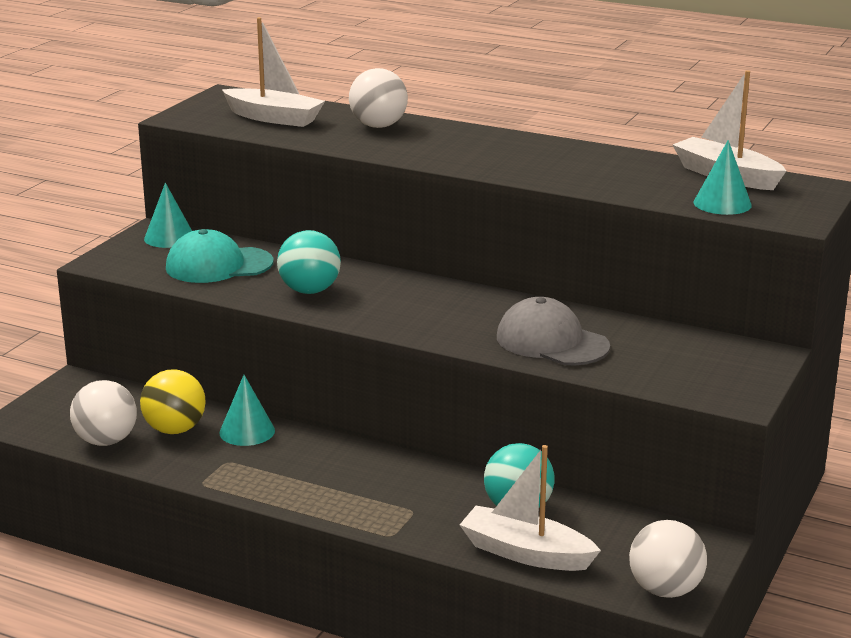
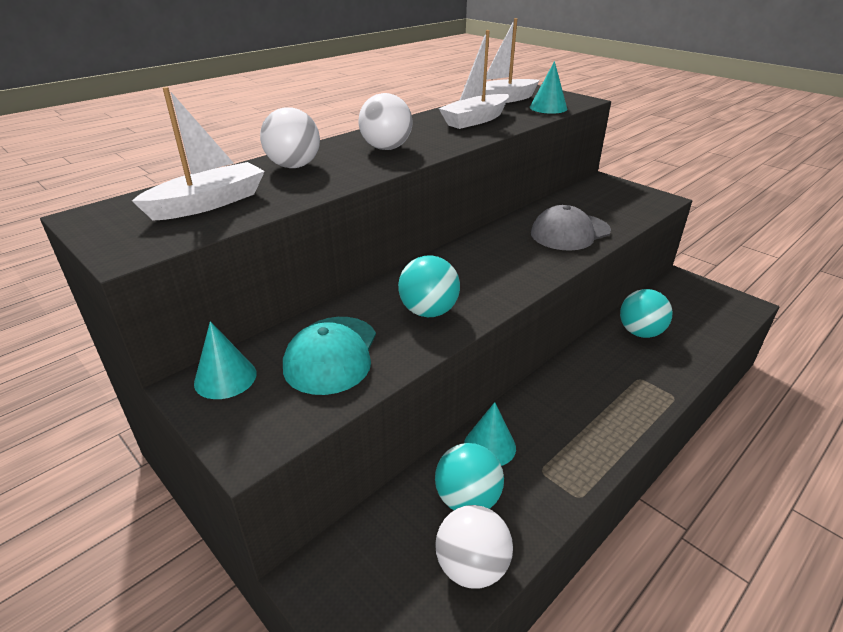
camera: 70 degrees left, 10 degrees up
(175, 430) = (467, 499): yellow ball -> turquoise ball
(526, 553) = (697, 342): white boat -> white boat (475, 120)
(665, 590) = (735, 304): white ball -> white ball (386, 148)

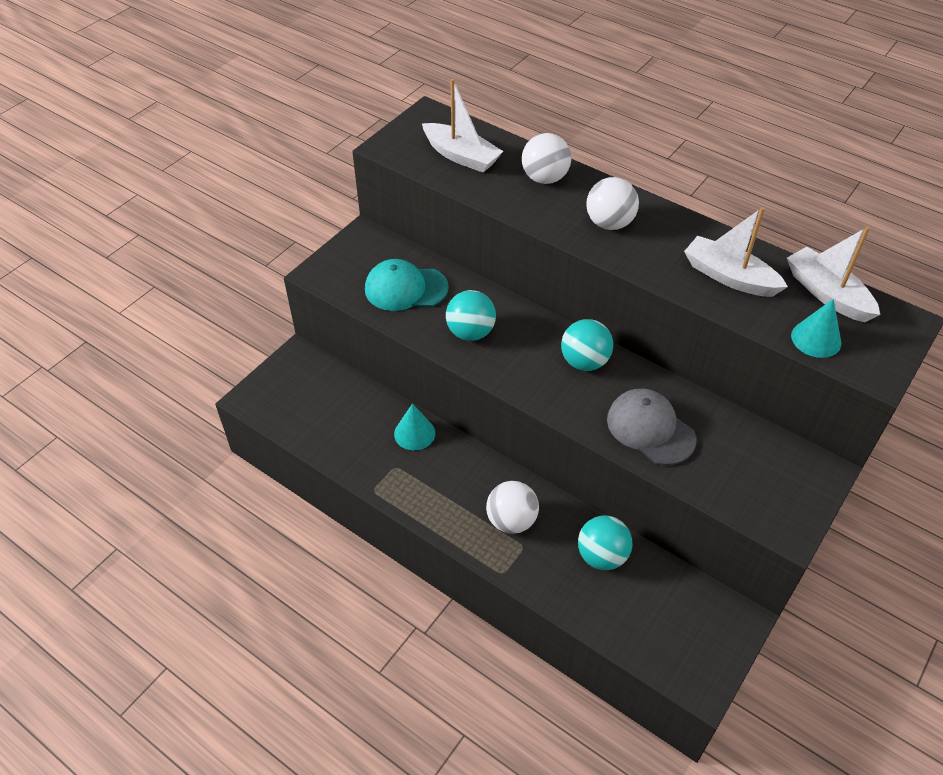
camera: 80 degrees right, 15 degrees up
(225, 378) = (373, 245): turquoise cone -> none
(467, 499) = (362, 423): turquoise ball -> turquoise ball (584, 362)
(471, 566) = (311, 430): white ball -> white ball (511, 520)

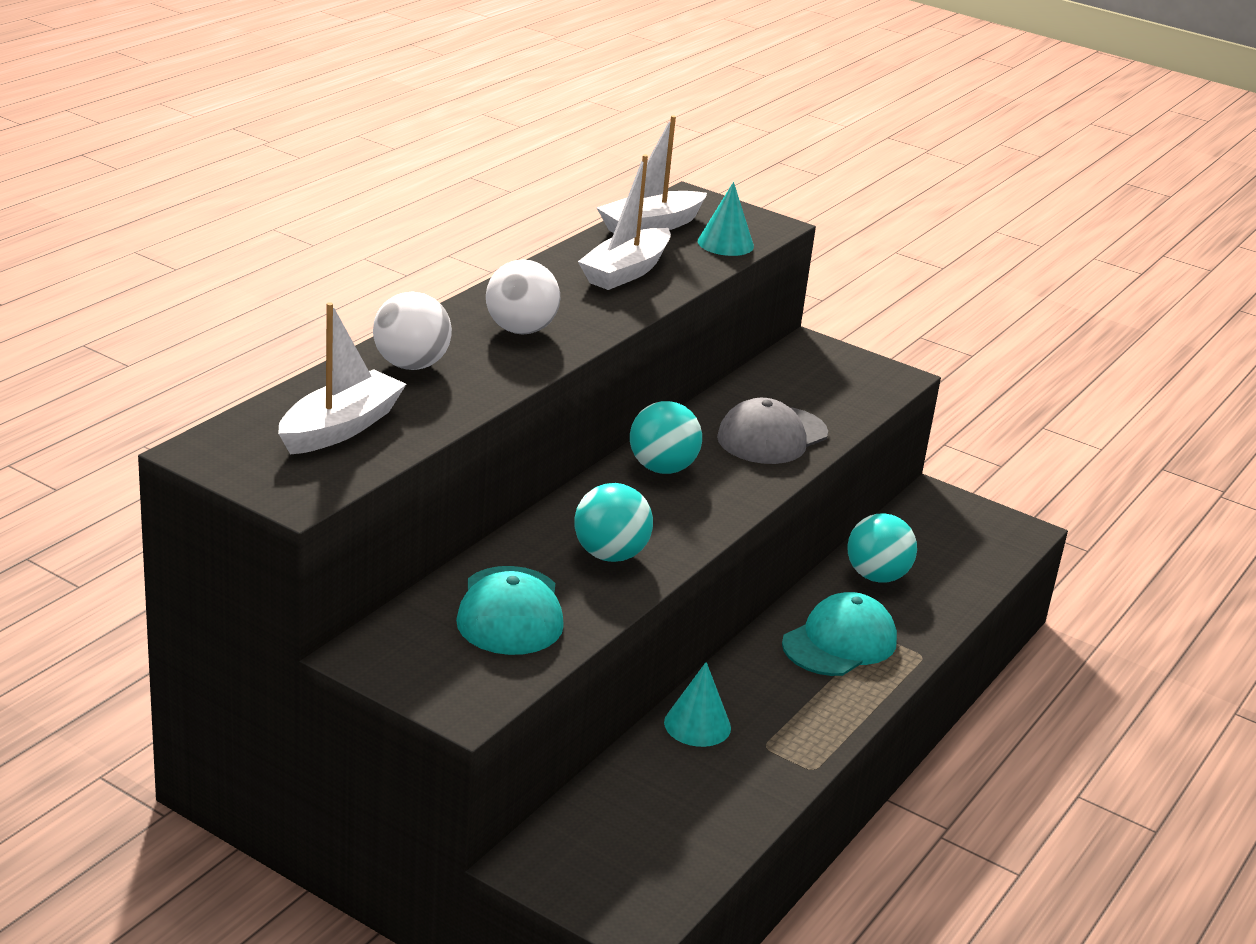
camera: 95 degrees left, 20 degrees down
(511, 520) = (839, 642): white ball -> turquoise cap

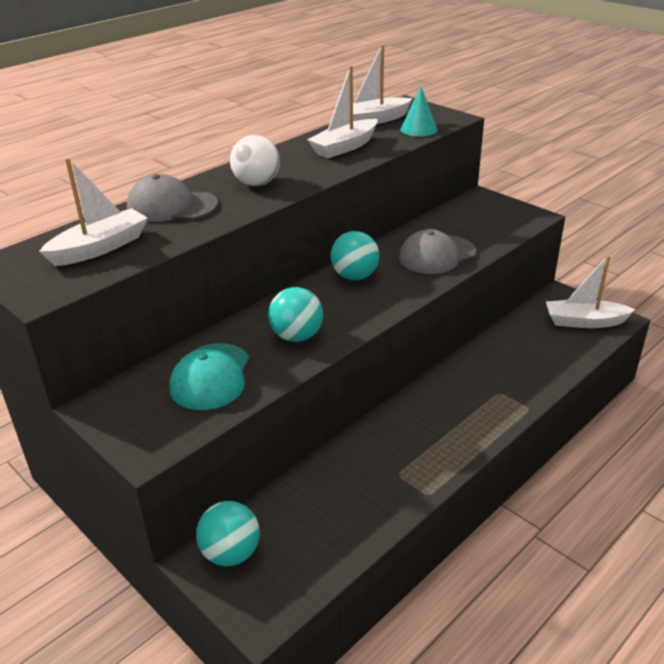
camera: 15 degrees right, 5 degrees up
(411, 365) = (171, 206): white ball -> grey cap
(697, 725) = (354, 455): turquoise cone -> none
(839, 642) = (471, 396): turquoise cap -> none
(876, 576) = (508, 349): turquoise ball -> turquoise ball (231, 553)
(977, 535) = (584, 322): none -> white boat

